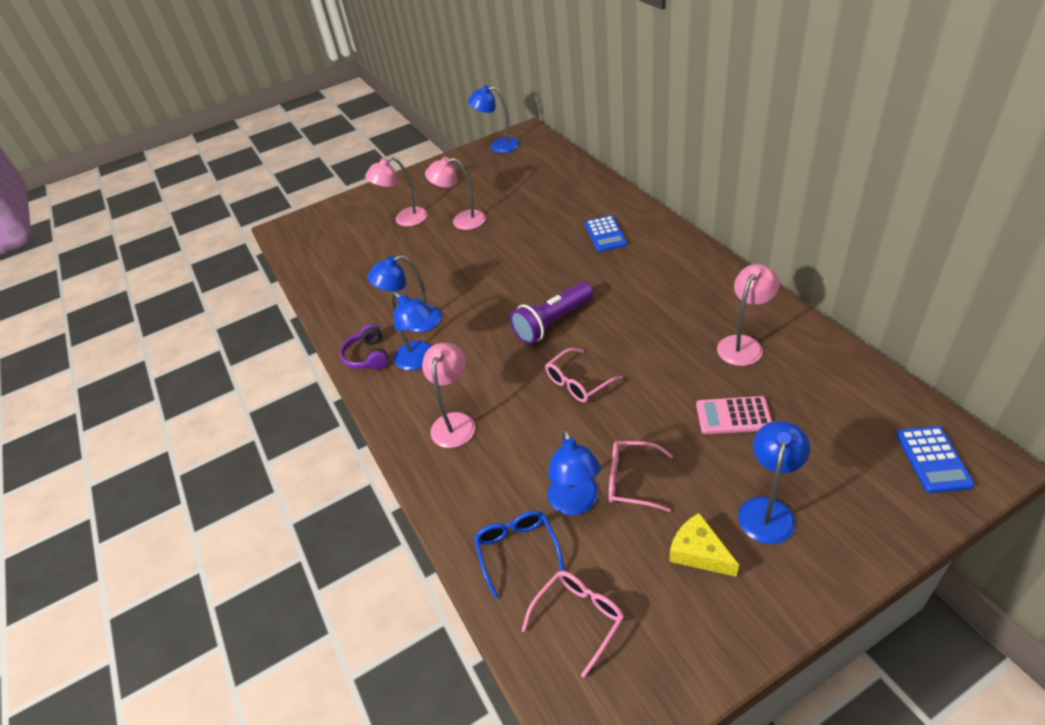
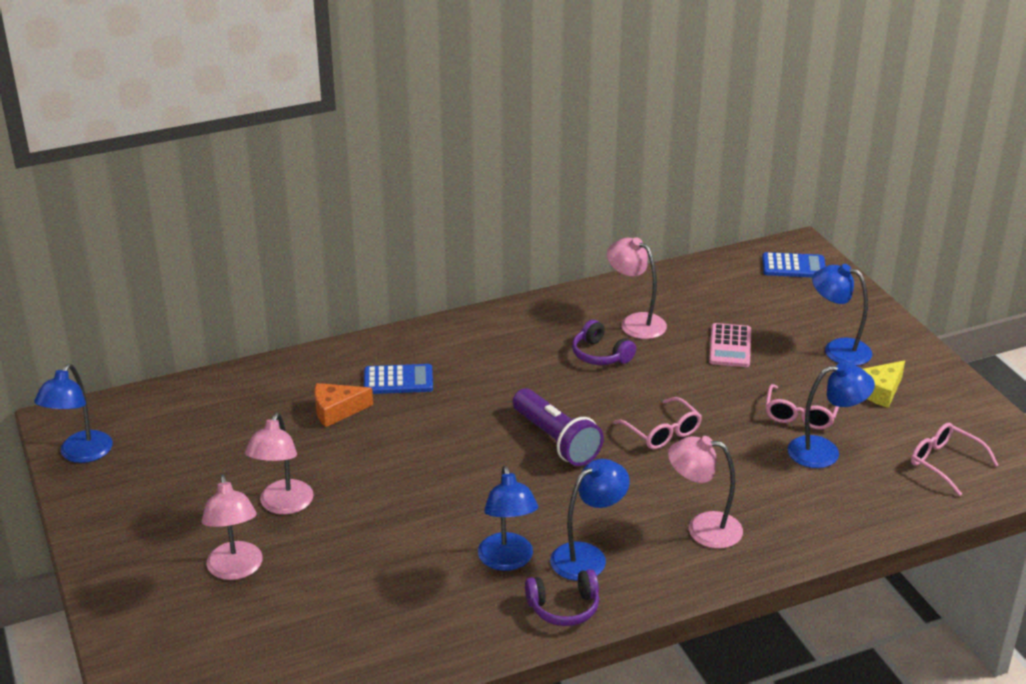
camera: 90 degrees left, 10 degrees down
(517, 550) = (877, 493): blue glasses -> none
(562, 217) = (337, 410): none -> orange cheese
(680, 329) = (600, 355): none -> purple headphones

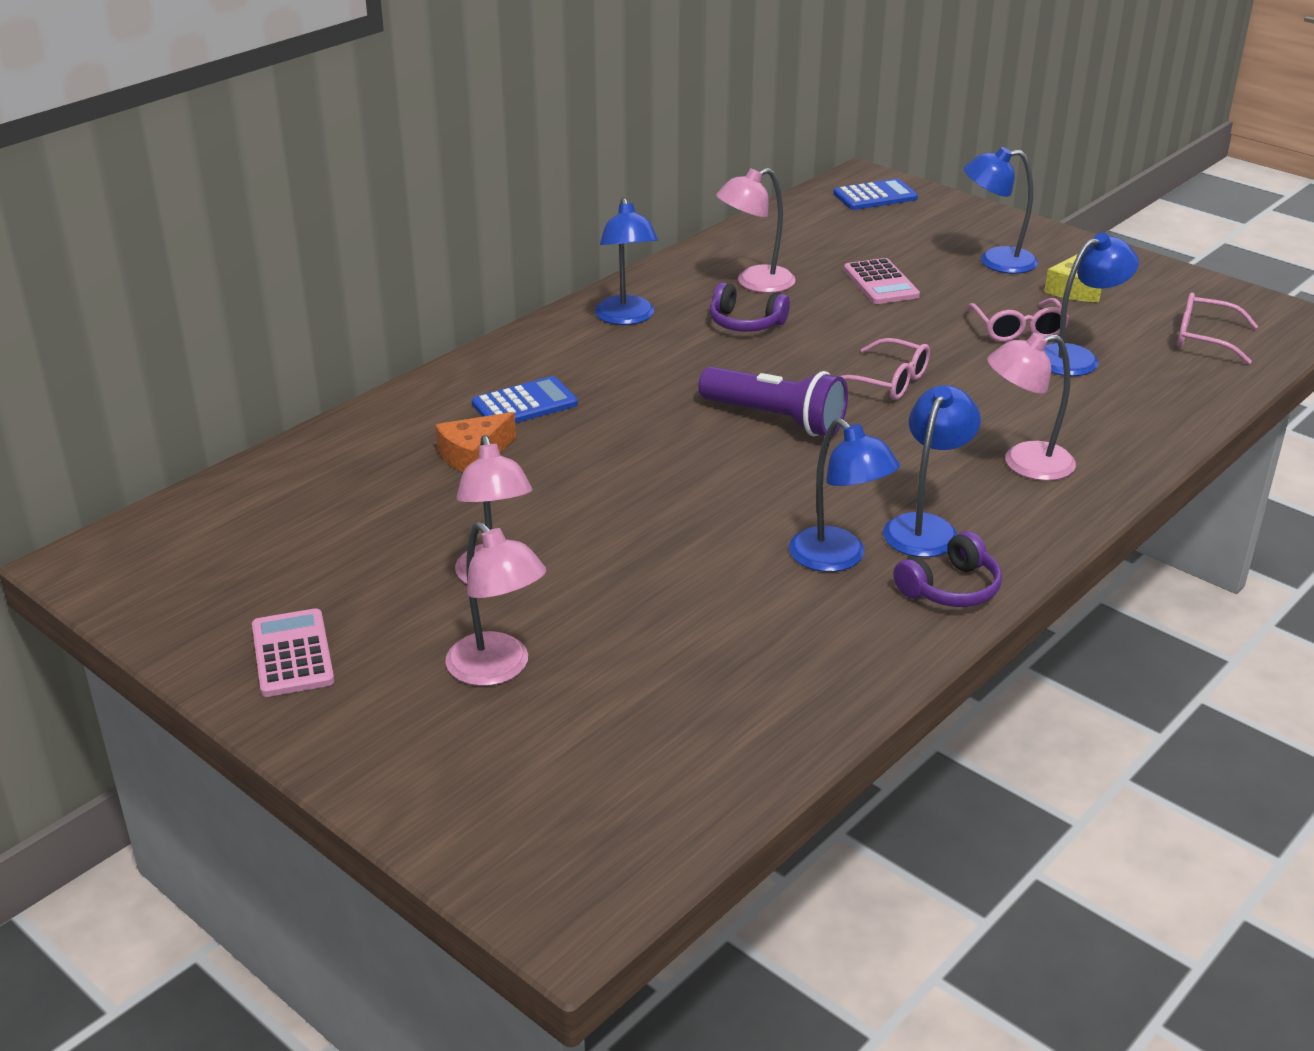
camera: 25 degrees left, 0 degrees up
(81, 454) = (150, 595): blue lamp -> blue lamp (626, 318)
(130, 520) = (292, 654): none -> pink calculator
(635, 322) = (755, 283): pink lamp -> pink lamp turned 45 degrees counterclockwise

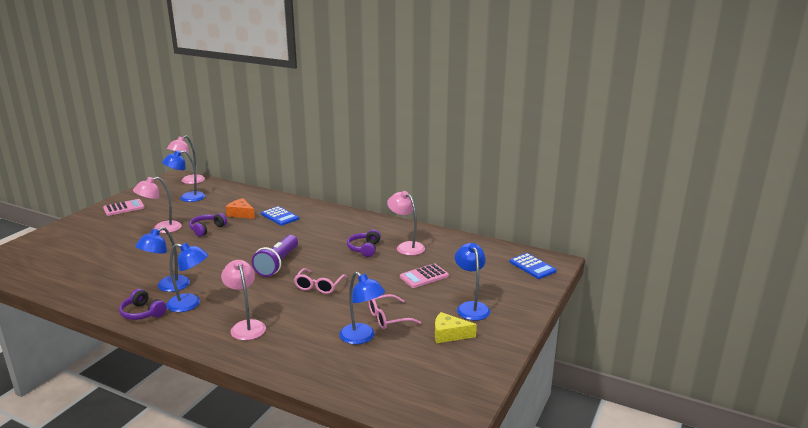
camera: 75 degrees right, 10 degrees down
(498, 669) = (108, 236): pink lamp -> pink lamp (189, 181)
(541, 506) = (207, 229): none -> purple headphones
(626, 318) = (358, 224): blue lamp -> blue lamp (187, 198)
(1204, 338) = (405, 382): pink glasses -> none

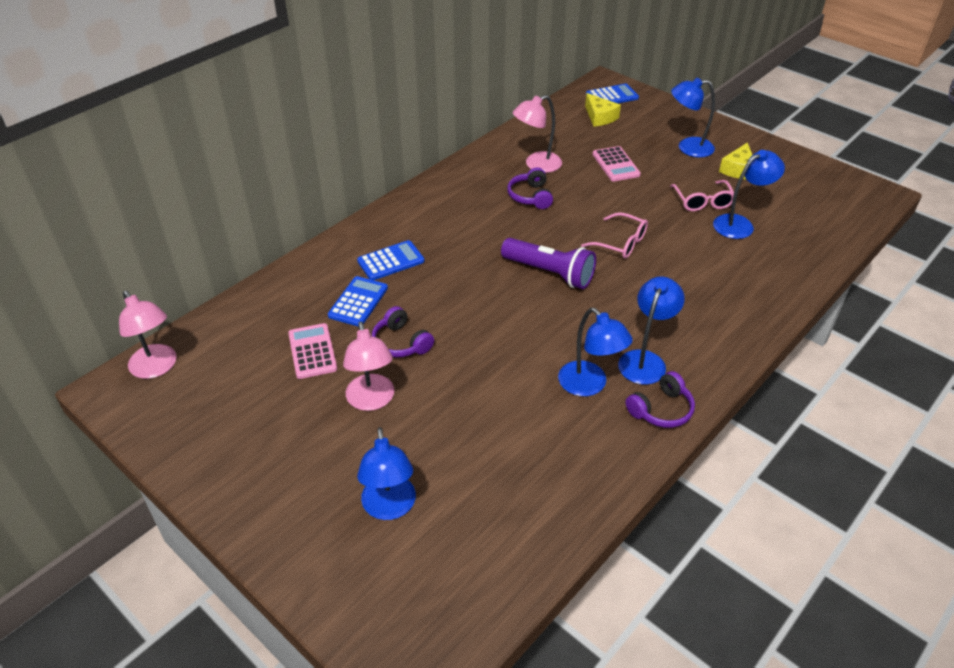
camera: 75 degrees left, 20 degrees up
(124, 208) = (241, 463): pink calculator -> pink calculator (312, 351)
(187, 198) = (246, 369): blue lamp -> blue lamp (389, 508)
(241, 214) = (358, 302): orange cheese -> blue calculator
(246, 326) = (707, 309): pink lamp -> none
(364, 248) = (530, 196): purple headphones -> purple headphones turned 60 degrees clockwise
(493, 264) = (599, 117): none -> yellow cheese

